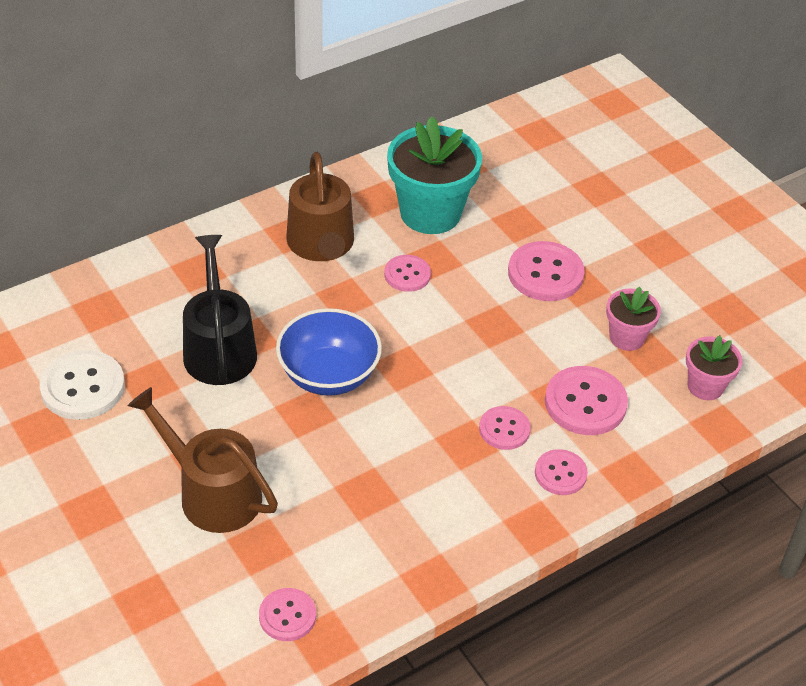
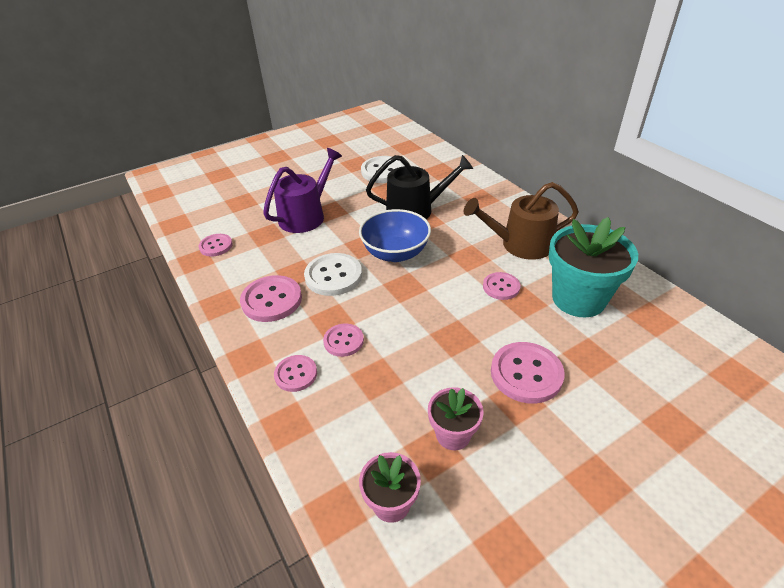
camera: 95 degrees right, 5 degrees down
(212, 493) = (306, 216): brown watering can -> purple watering can
(377, 446) = (333, 276): none -> white button
(585, 403) = (370, 395): pink button -> pink button (271, 300)

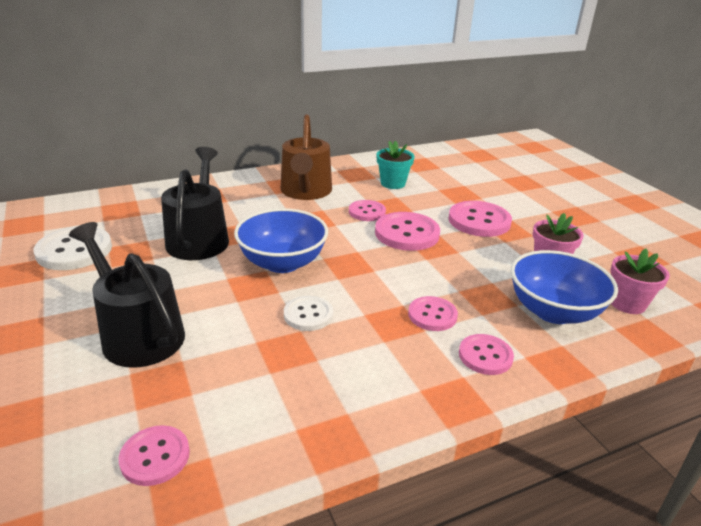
camera: 85 degrees left, 10 degrees down
(271, 300) = (342, 376): pink button -> pink button (407, 233)
(306, 216) = (138, 334): purple watering can -> black watering can
(333, 276) = (308, 315): white button -> white button, size x0.61
(363, 428) = (553, 311): none -> blue bowl
(578, 299) = (393, 183): turquoise flower pot -> turquoise flower pot, size x0.54

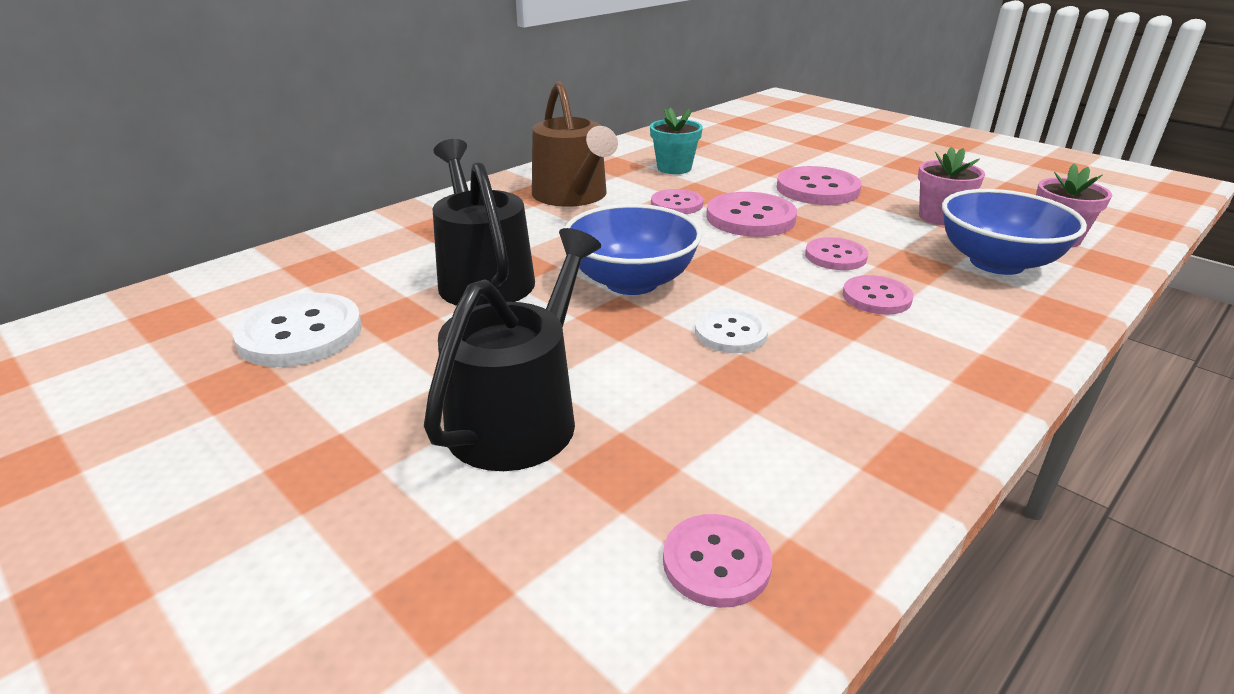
camera: 20 degrees left, 0 degrees up
(138, 334) = (520, 415): black watering can -> black watering can turned 90 degrees clockwise
(485, 356) = (980, 325): pink button -> pink button (835, 256)

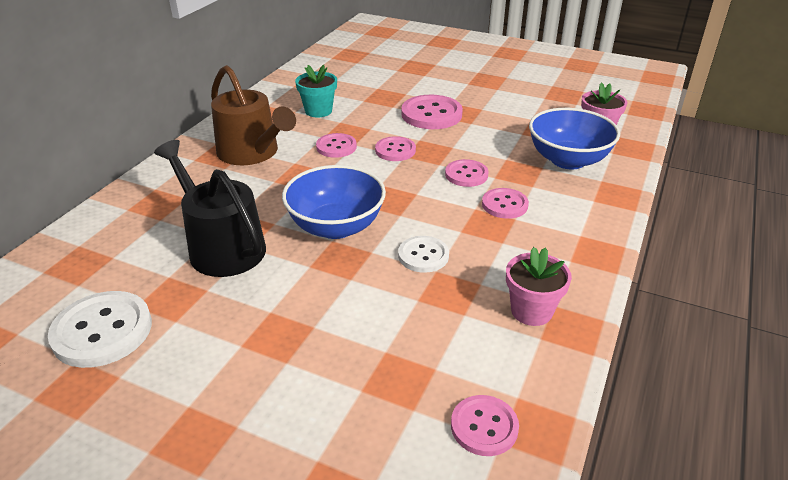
camera: 20 degrees left, 5 degrees up
(520, 415) = (312, 357): black watering can -> none
(750, 218) = (395, 150): pink button -> pink button, size x0.61
(939, 217) = (521, 126): pink flower pot -> pink flower pot (531, 311)

